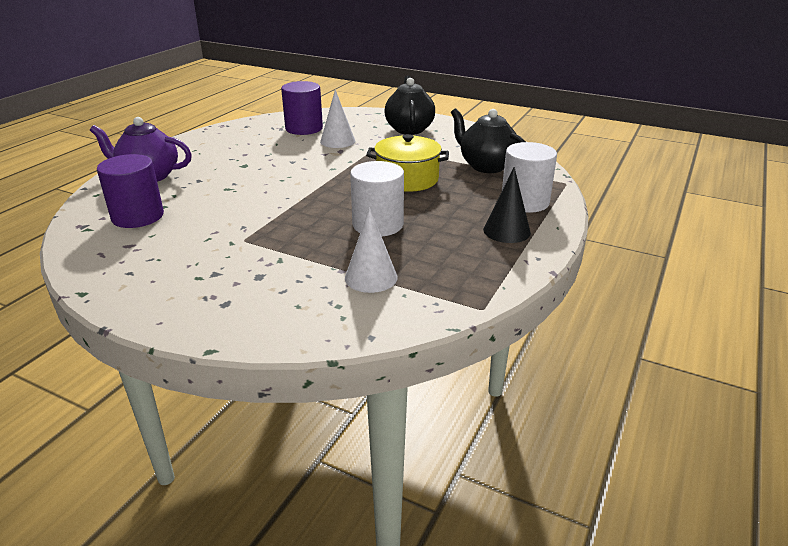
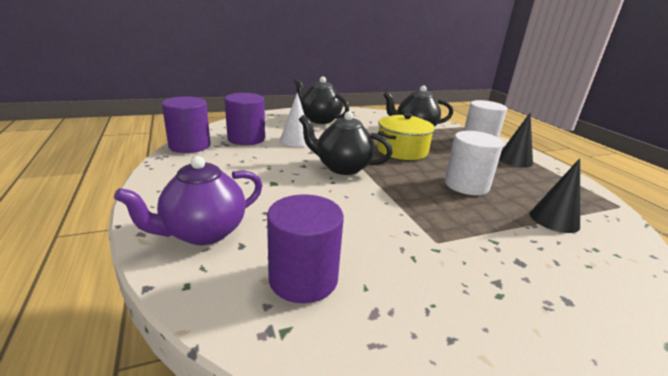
camera: 50 degrees left, 5 degrees down
(255, 122) = (189, 146): none -> purple cylinder
(315, 173) = (342, 167): none -> black teapot
(371, 277) = (554, 219): white cone -> black cone

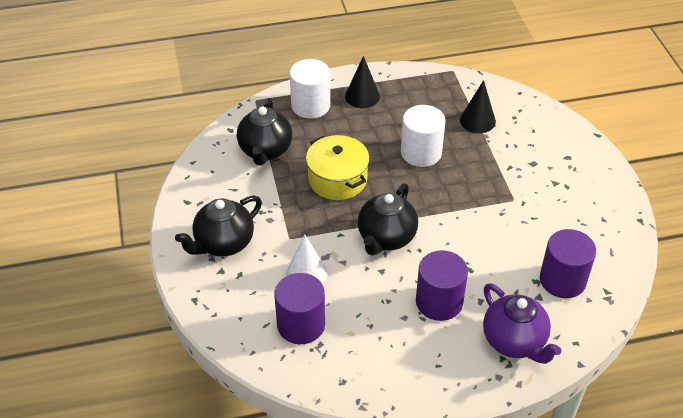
camera: 80 degrees left, 20 degrees up
(189, 146) = (326, 382): purple cylinder -> purple cylinder (439, 302)

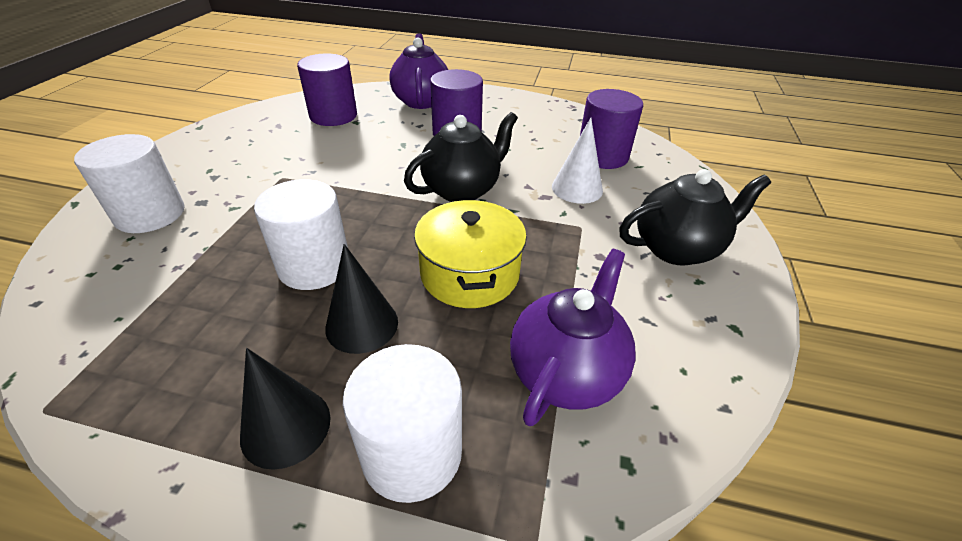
camera: 155 degrees left, 5 degrees down
(265, 151) = (565, 372): black teapot -> purple teapot
(477, 120) = (171, 281): black cone -> black cone (362, 324)
(546, 145) = (150, 214): none -> white cylinder

